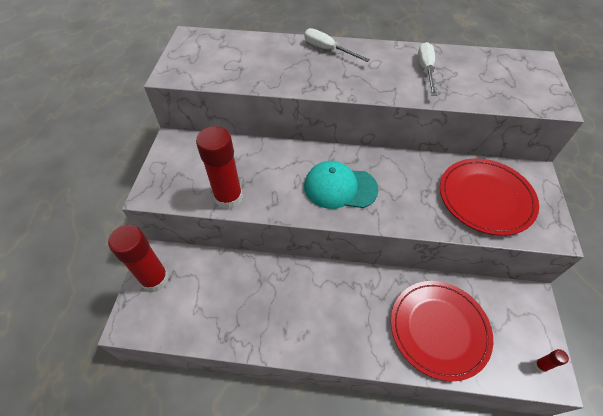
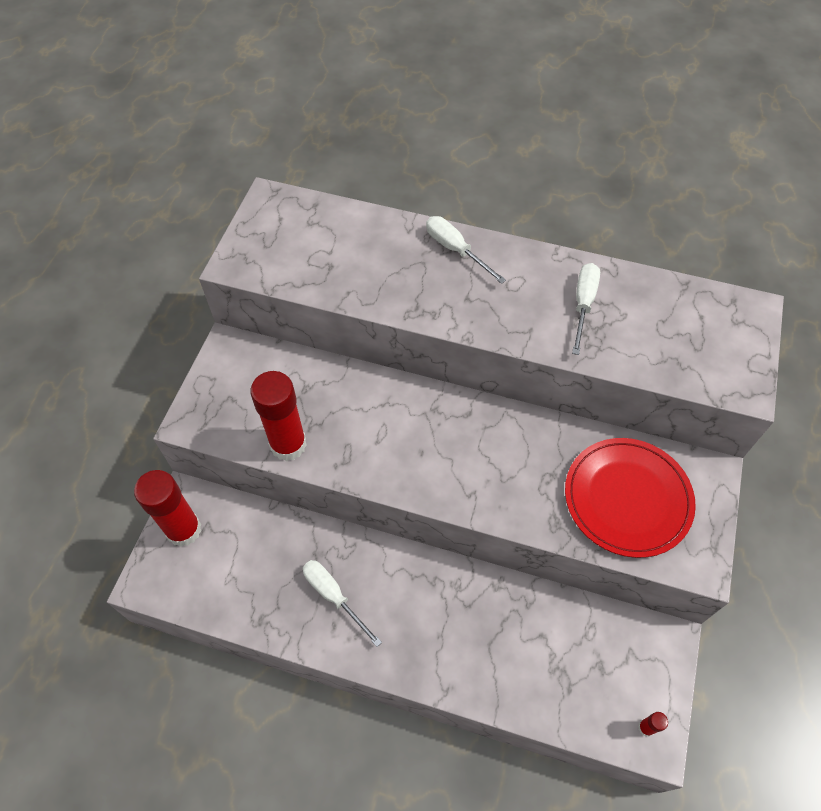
camera: 10 degrees right, 5 degrees up
(280, 308) = (333, 596): none -> white screwdriver
(340, 187) = (435, 452): turquoise cap -> none
(439, 329) = (530, 658): red plate -> none

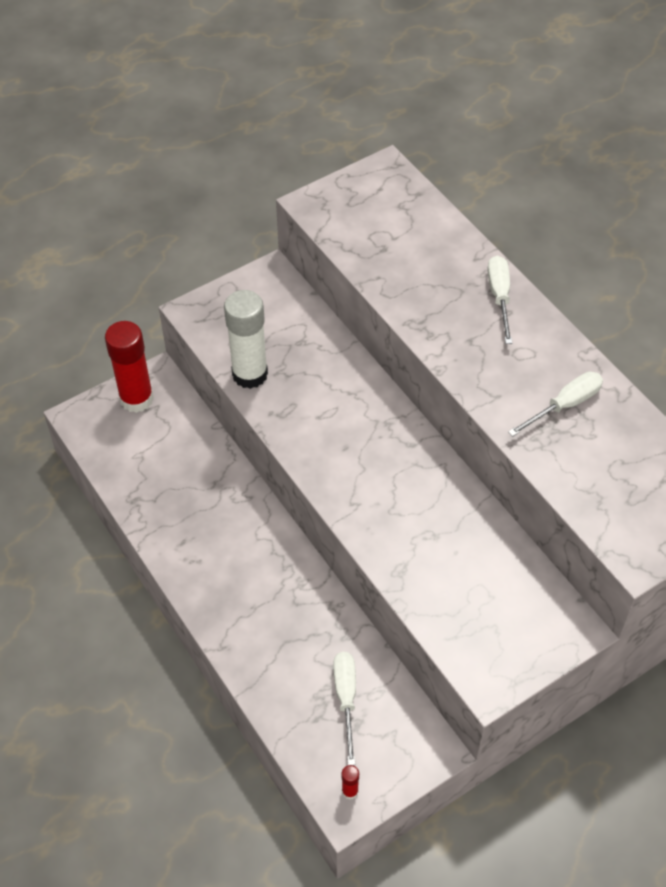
camera: 40 degrees right, 5 degrees down
(288, 444) = (250, 374): red glue stick -> white glue stick
(333, 596) = (201, 522): white screwdriver -> white screwdriver (346, 698)
(627, 498) = (479, 595): red plate -> none

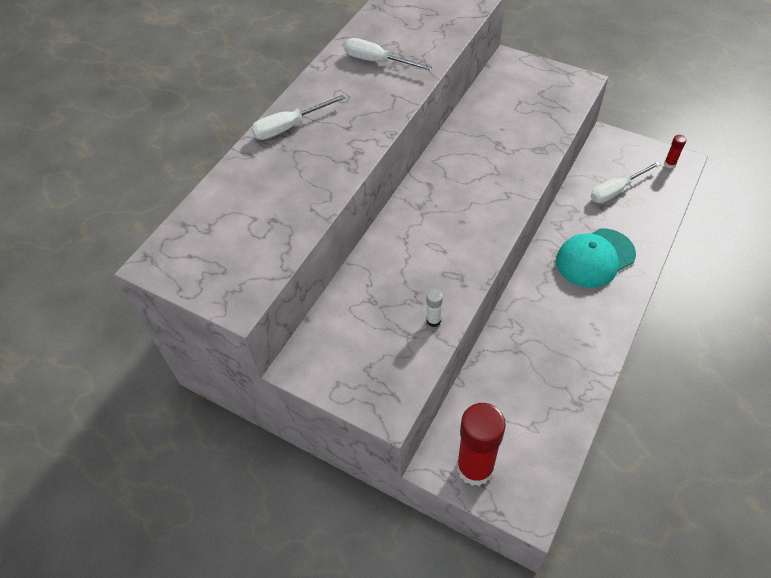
camera: 115 degrees left, 0 degrees up
(250, 374) = (433, 320): white glue stick -> white glue stick, size x0.41
(269, 613) = (595, 258): none -> turquoise cap

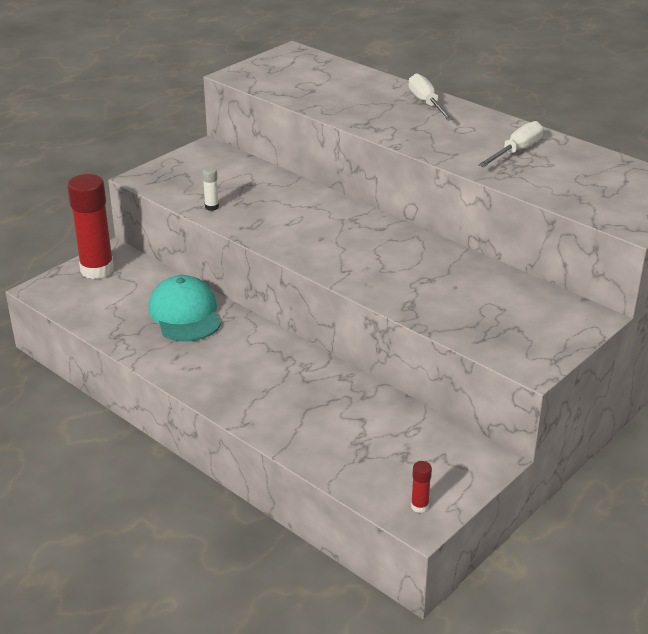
camera: 100 degrees right, 20 degrees down
(595, 258) = (283, 391): turquoise cap -> turquoise cap (185, 314)
(616, 190) = (385, 439): white screwdriver -> none

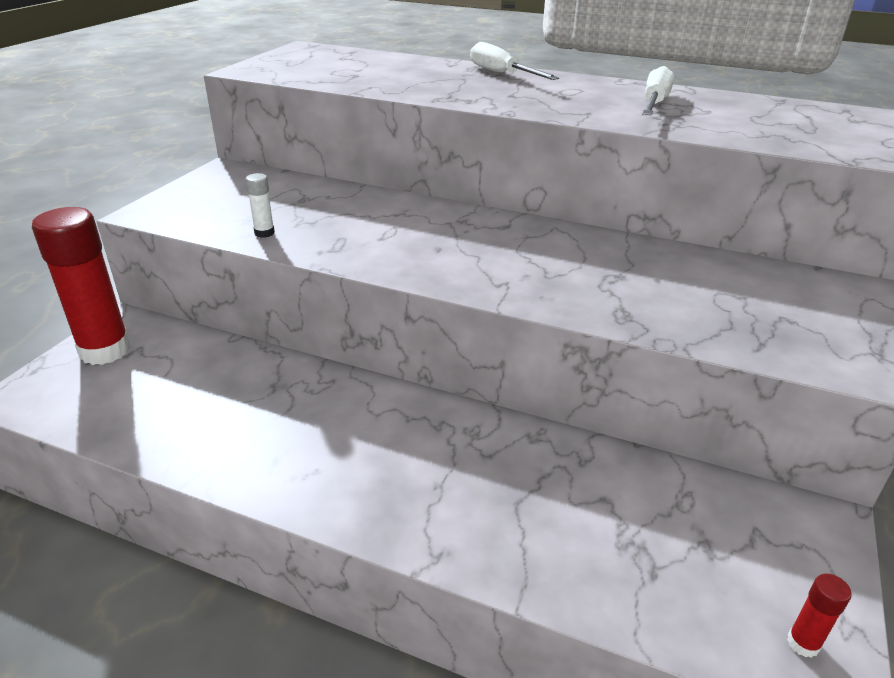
camera: 20 degrees left, 0 degrees up
(185, 314) = (261, 390): turquoise cap -> none

